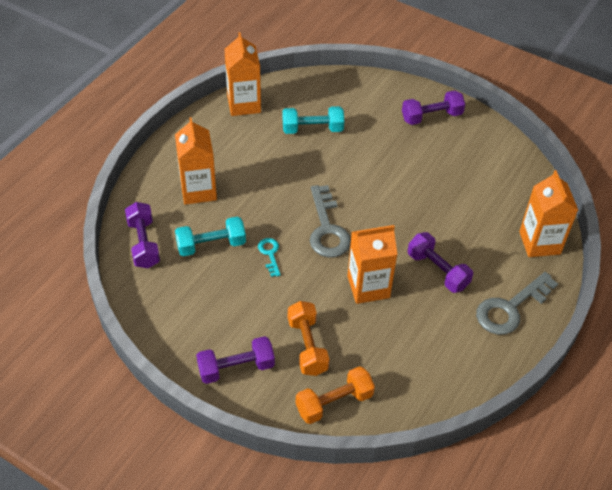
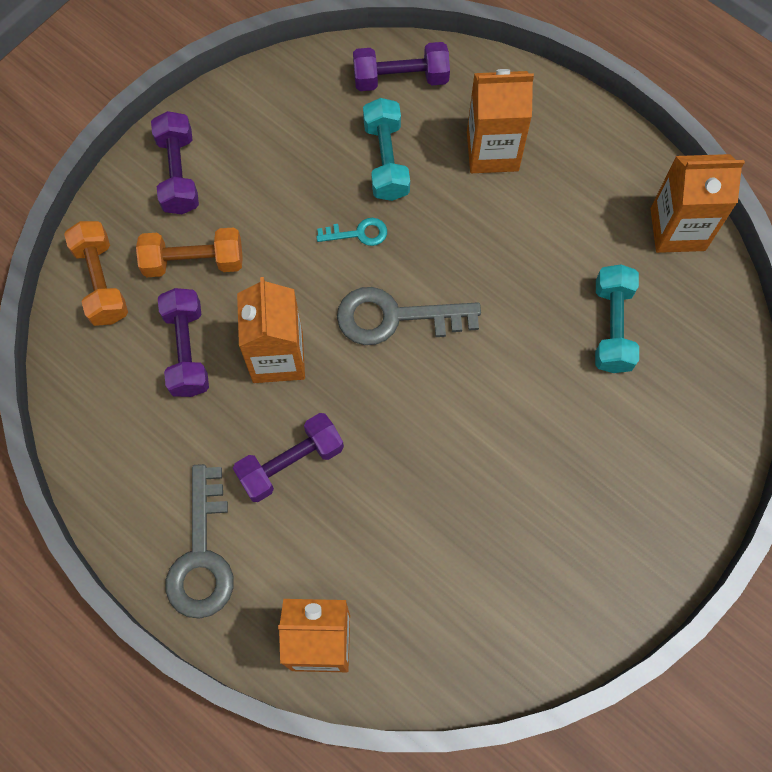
camera: 100 degrees right, 20 degrees up
(431, 116) = (632, 531): purple dumbbell -> purple dumbbell (187, 350)
(510, 308) = (202, 555): grey key -> grey key turned 150 degrees counterclockwise

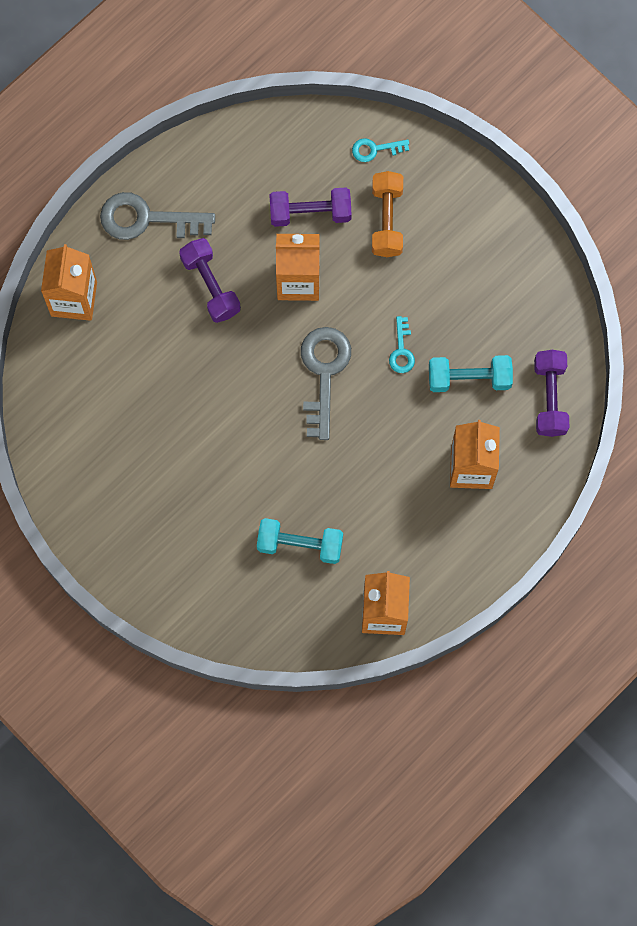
camera: 95 degrees right, 5 degrees up
(101, 282) = (375, 149): orange dumbbell -> turquoise key
(178, 173) = (469, 210): purple dumbbell -> none

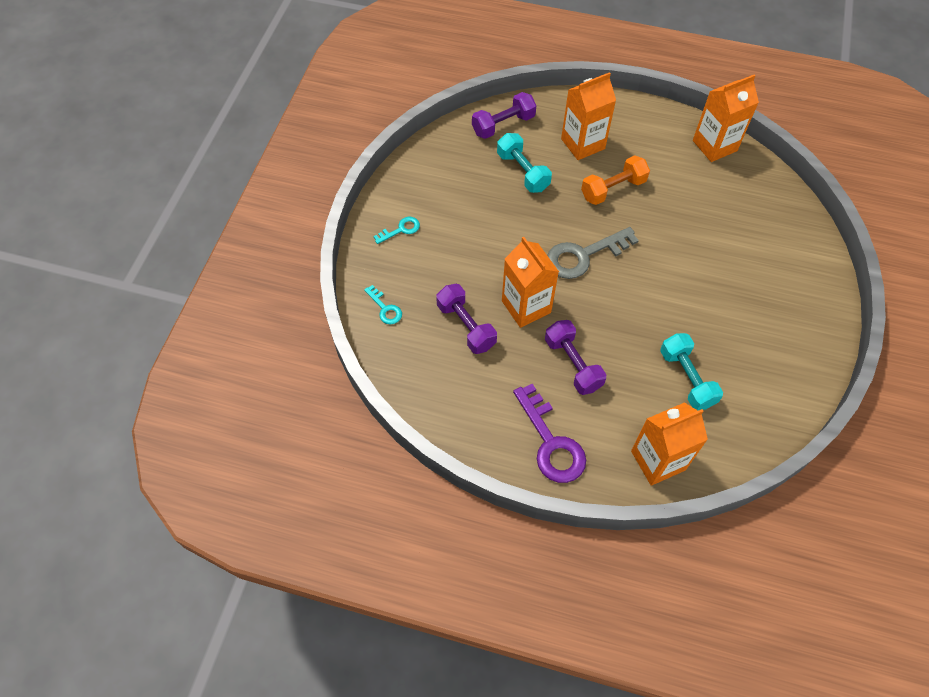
camera: 120 degrees left, 15 degrees down
(146, 219) = (551, 442): grey key -> purple key
(210, 285) = (572, 364): purple dumbbell -> purple dumbbell turned 60 degrees counterclockwise
(300, 544) = (713, 210): turquoise dumbbell -> turquoise dumbbell (686, 378)
(387, 220) = (438, 273): orange dumbbell -> orange dumbbell (613, 189)
(401, 350) = (532, 218): turquoise key -> turquoise key (401, 229)

